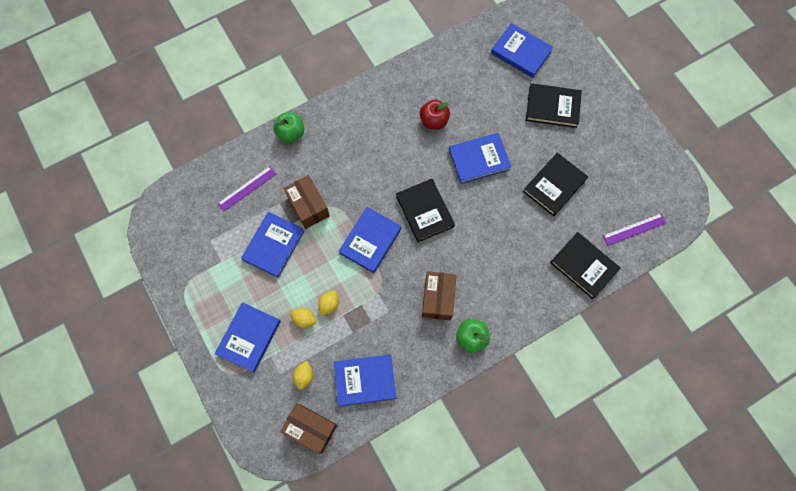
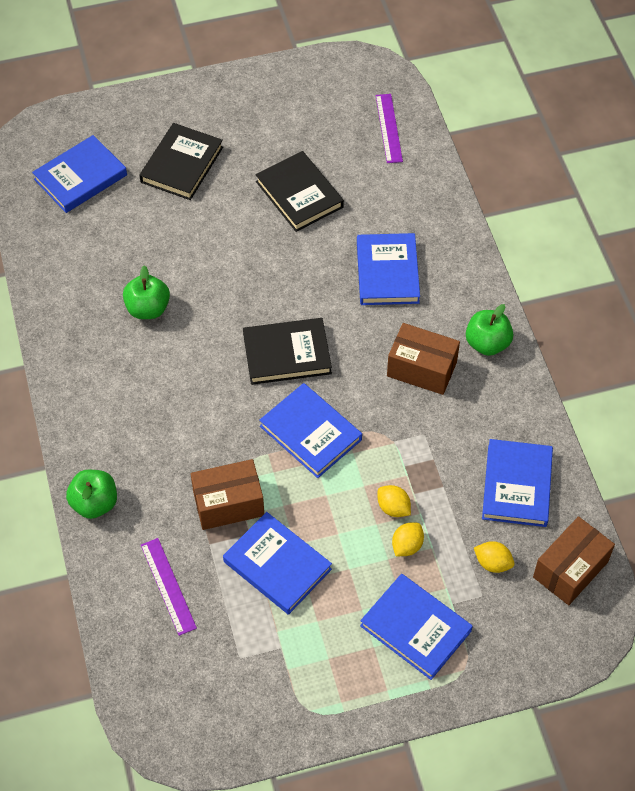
camera: 75 degrees left, 15 degrees down
(434, 121) = (148, 309): red apple -> green apple
(479, 159) = (230, 269): blue book -> blue book (387, 272)
(583, 266) = (422, 194): black book -> none

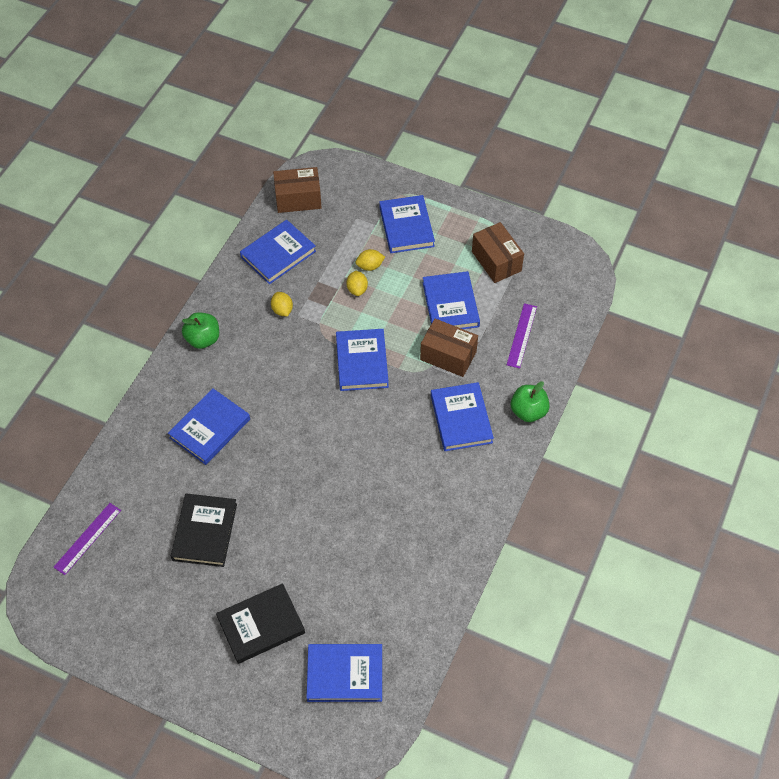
camera: 140 degrees left, 0 degrees up
(148, 309) = (388, 520): green apple -> none
(158, 447) = (461, 419): none -> blue book
(287, 354) = (328, 421): black book -> none
(422, 369) = (257, 352): brown box -> brown box (496, 261)
(492, 563) = (334, 228): yellow lemon -> yellow lemon (282, 310)

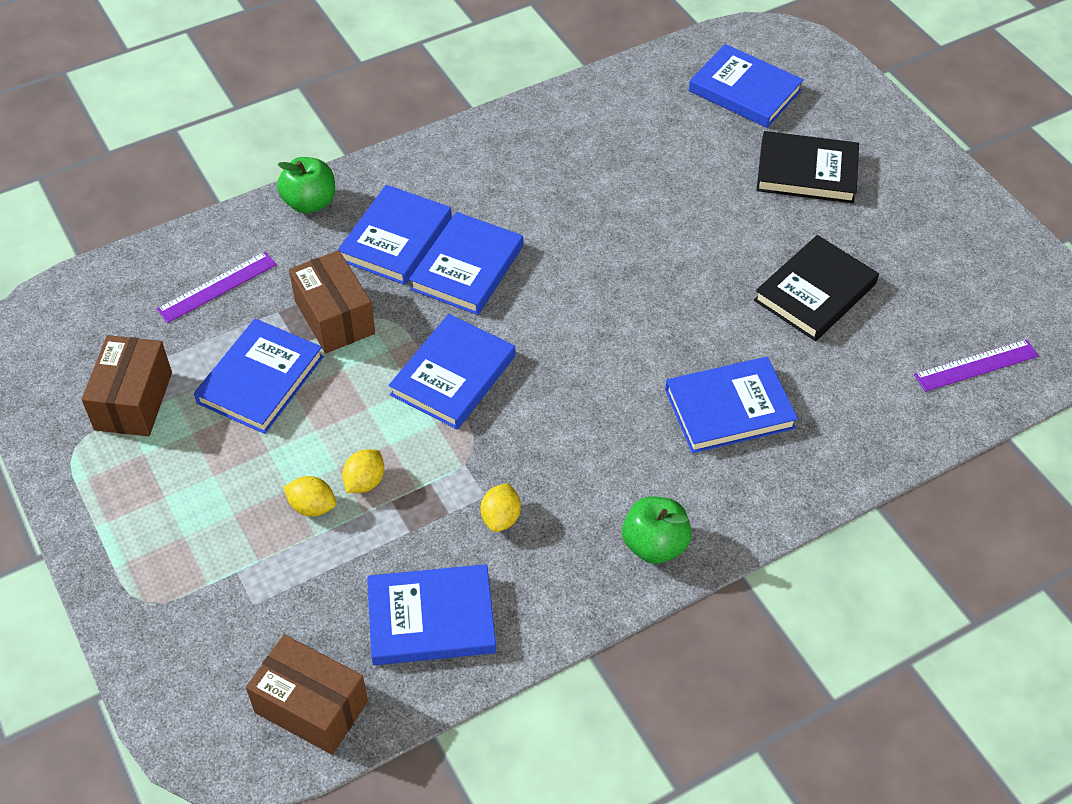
camera: 145 degrees left, 5 degrees down
(406, 227) = (195, 537): blue book -> blue book (467, 268)

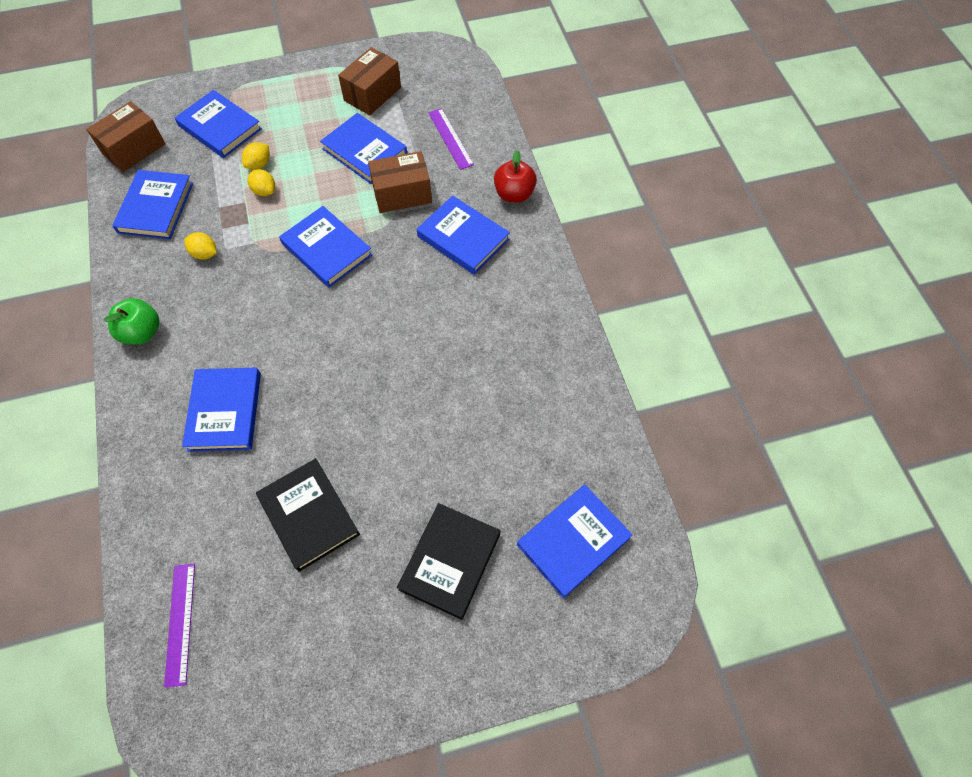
camera: 105 degrees right, 10 degrees up
(133, 401) = (372, 94): brown box -> brown box turned 75 degrees counterclockwise
(310, 203) = (514, 194): green apple -> red apple
(467, 268) = (421, 275): blue book -> blue book (220, 127)

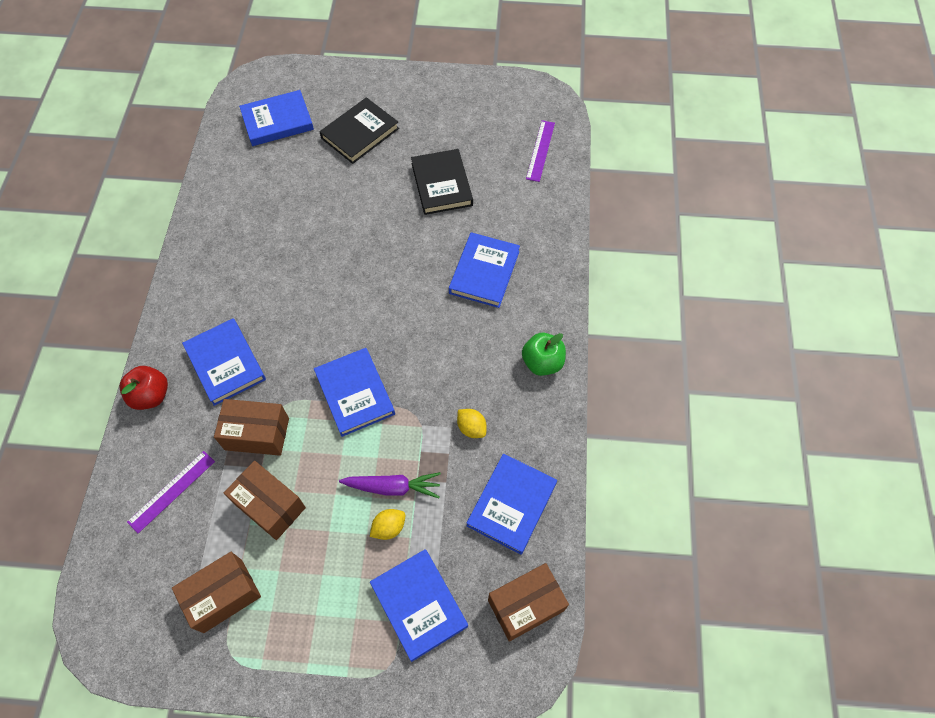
camera: 160 degrees left, 0 degrees up
(264, 191) = (393, 487): yellow lemon -> purple carrot
(365, 151) = (270, 505): blue book -> brown box
(450, 138) = (172, 491): purple ruler -> purple ruler turned 45 degrees clockwise

